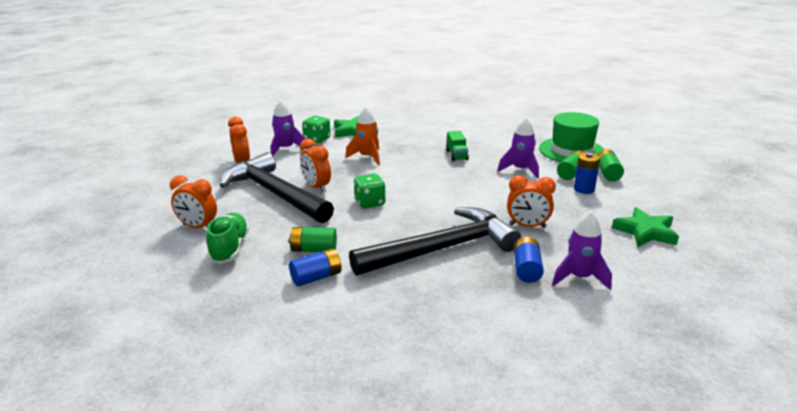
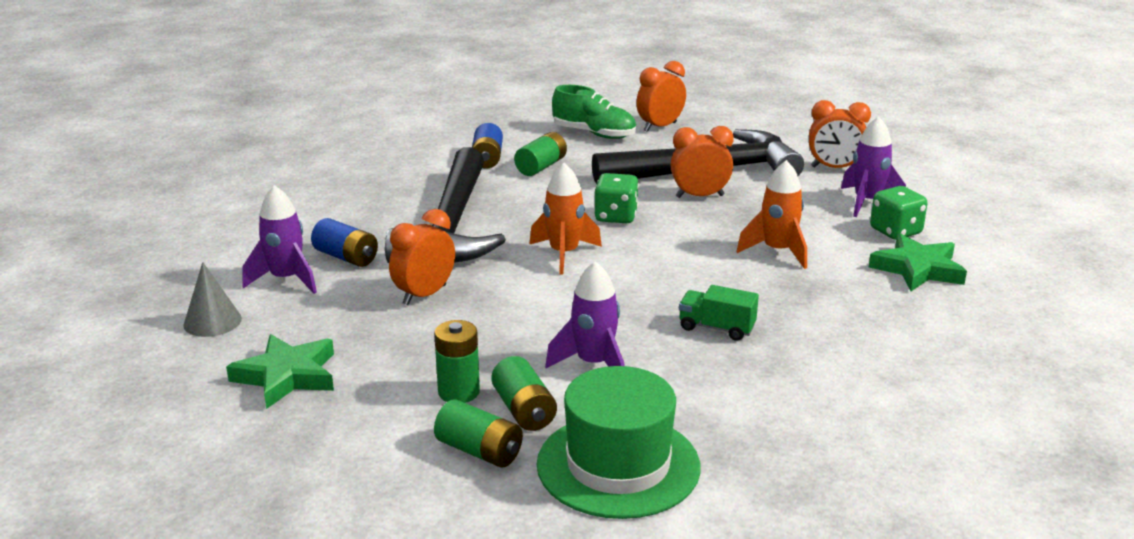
camera: 120 degrees right, 0 degrees up
(433, 204) = (564, 254): none -> orange rocket
(584, 189) = (458, 392): blue battery -> green battery
(652, 279) = (212, 321): none -> grey cone

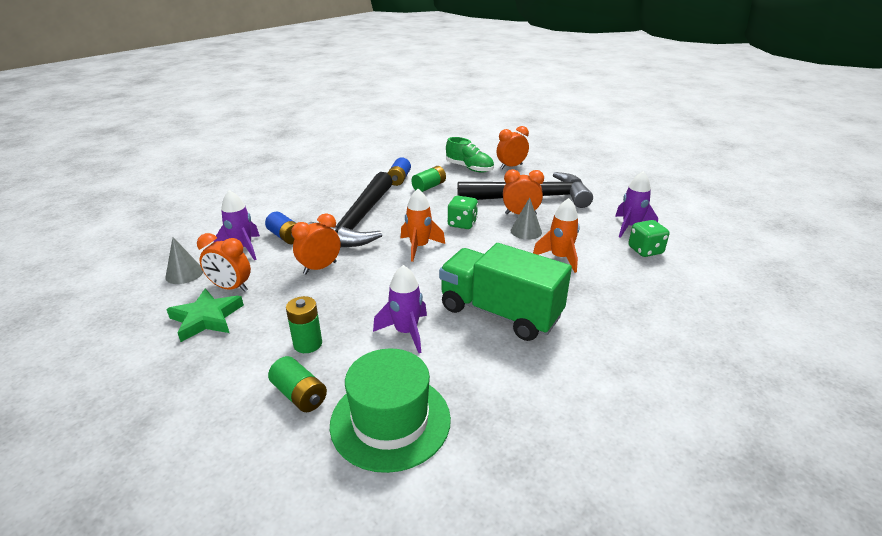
camera: 10 degrees right, 5 degrees up
(524, 410) = (344, 364): green battery -> none
(716, 219) = (526, 231): none -> grey cone
(716, 328) = (500, 312): green truck -> green truck, size x2.32
(834, 168) = (614, 202): orange clock -> orange clock (231, 288)
(918, 269) = (655, 280): green star -> none

